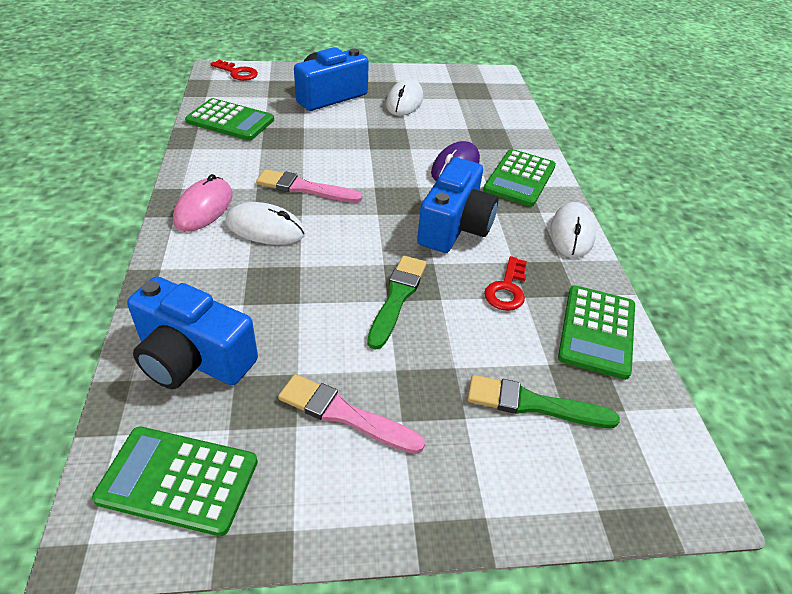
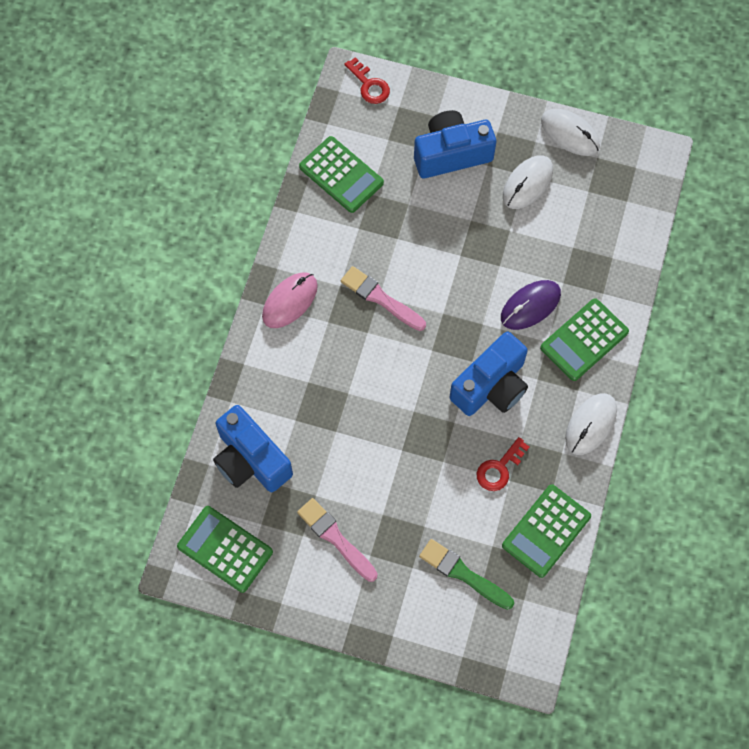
camera: 25 degrees right, 25 degrees up
(265, 228) = (333, 341): white mouse -> white mouse (570, 134)
(397, 297) = (410, 450): green brush -> none

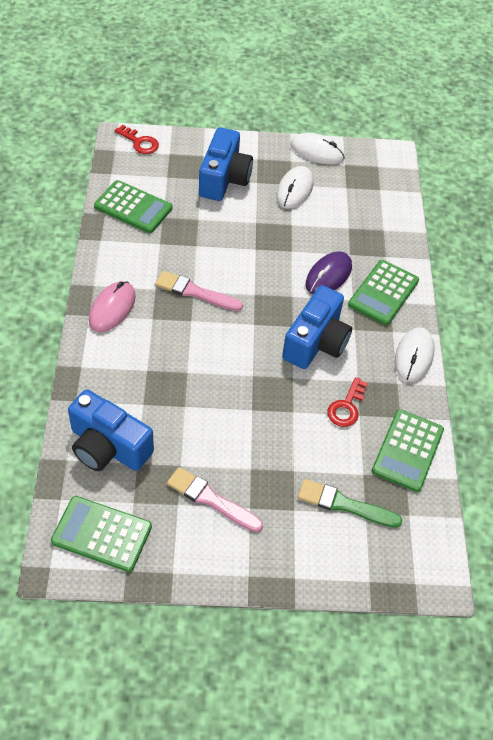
camera: 20 degrees left, 15 degrees down
(451, 154) = (224, 179): blue camera -> blue camera turned 135 degrees clockwise

